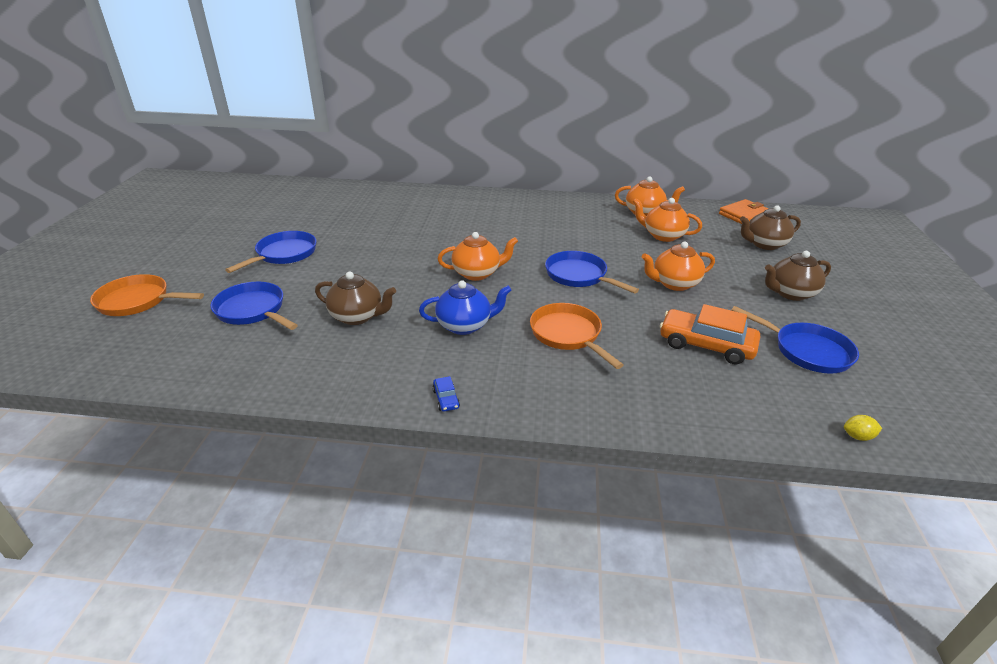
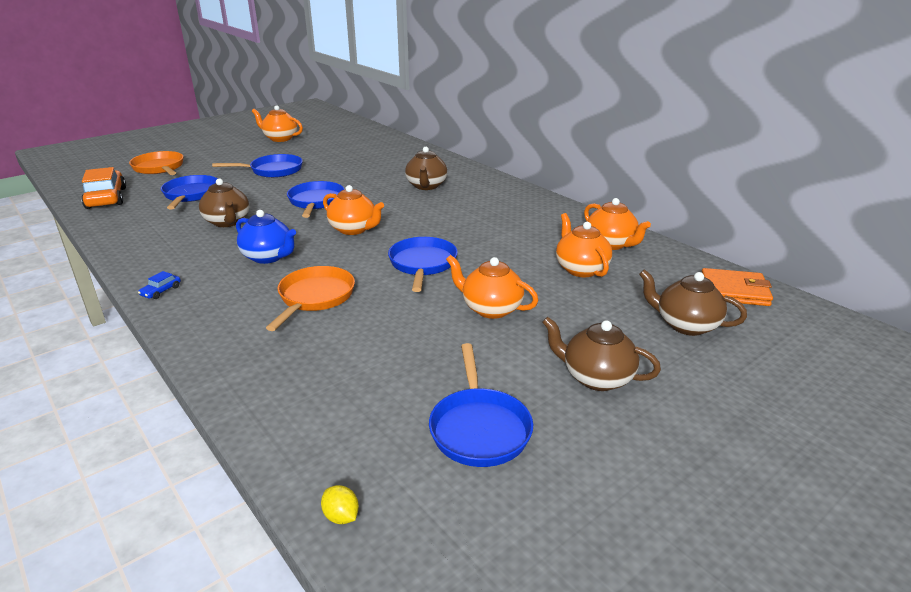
camera: 45 degrees right, 5 degrees down
(212, 221) = (280, 138): none -> orange teapot
(394, 265) = (316, 202): none -> blue pan
(452, 217) = (426, 186): none -> brown teapot
(706, 345) = (397, 365): orange car -> orange car (106, 198)

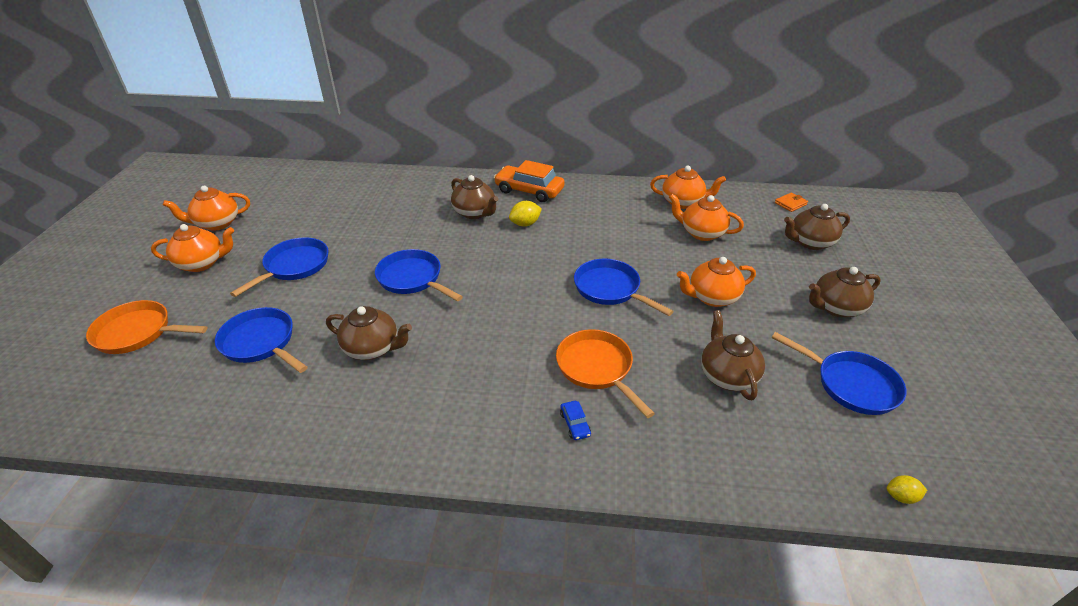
camera: 45 degrees left, 10 degrees up
(106, 198) = (155, 407): orange car -> orange car (529, 190)
(161, 291) = (466, 456): blue car -> blue car (575, 424)
(268, 257) = (487, 358): blue teapot -> none
(354, 229) = (501, 288): orange teapot -> orange teapot (202, 263)
(389, 355) = (727, 376): none -> brown teapot
(447, 205) = (525, 224): none -> yellow lemon
(734, 291) = (790, 204): orange wallet -> orange wallet, size x0.57

